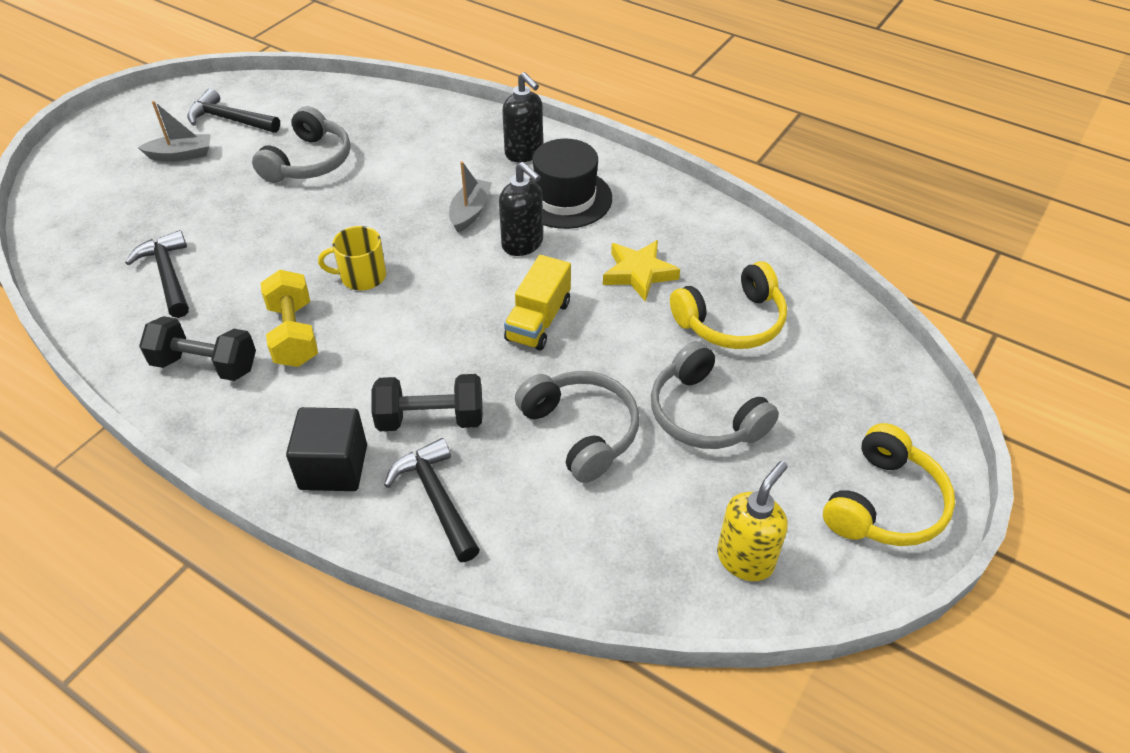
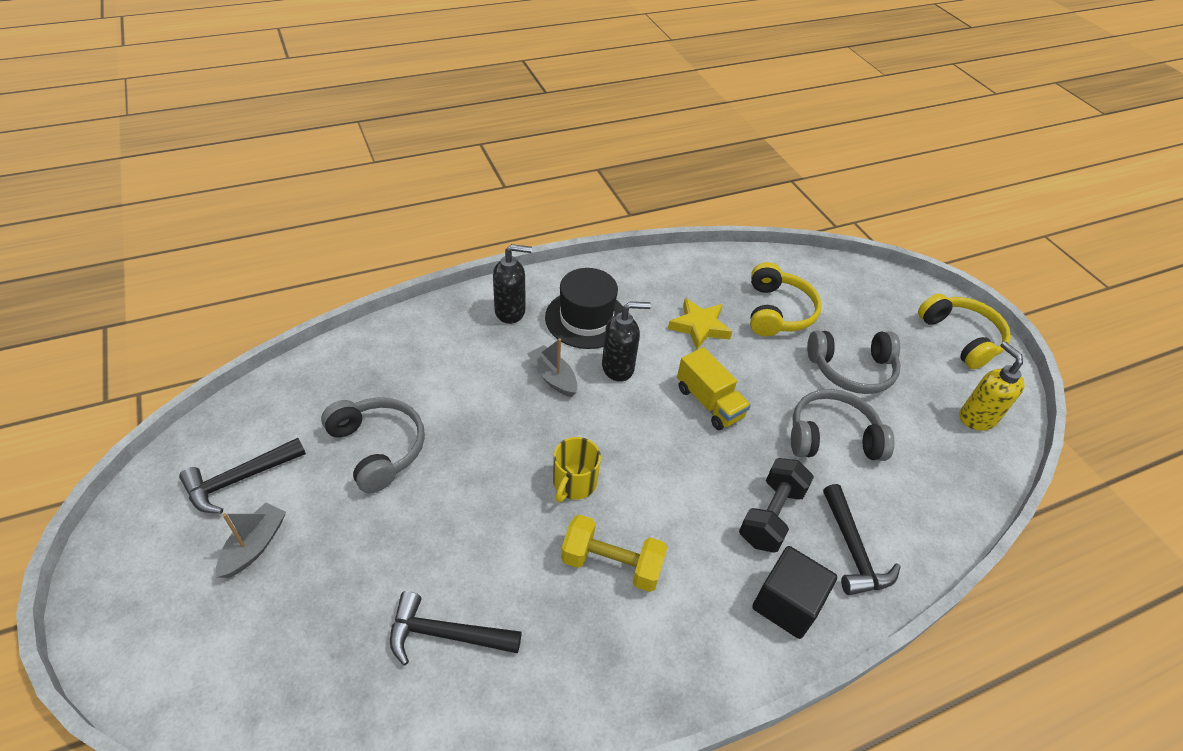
camera: 60 degrees left, 0 degrees up
(205, 365) = (603, 652): black dumbbell -> none
(436, 498) = (853, 550): black hammer -> black hammer turned 105 degrees counterclockwise

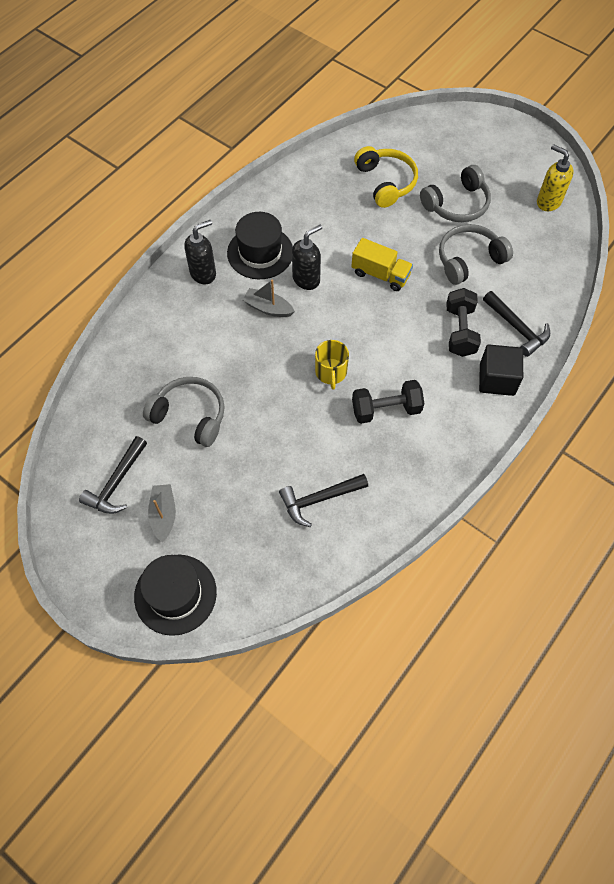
camera: 25 degrees left, 15 degrees up
(181, 655) = (175, 594): none -> black hat
(611, 564) = (386, 409): yellow dumbbell -> black dumbbell
(699, 327) = (341, 220): yellow star -> none
(961, 338) = (513, 144): yellow headphones -> none

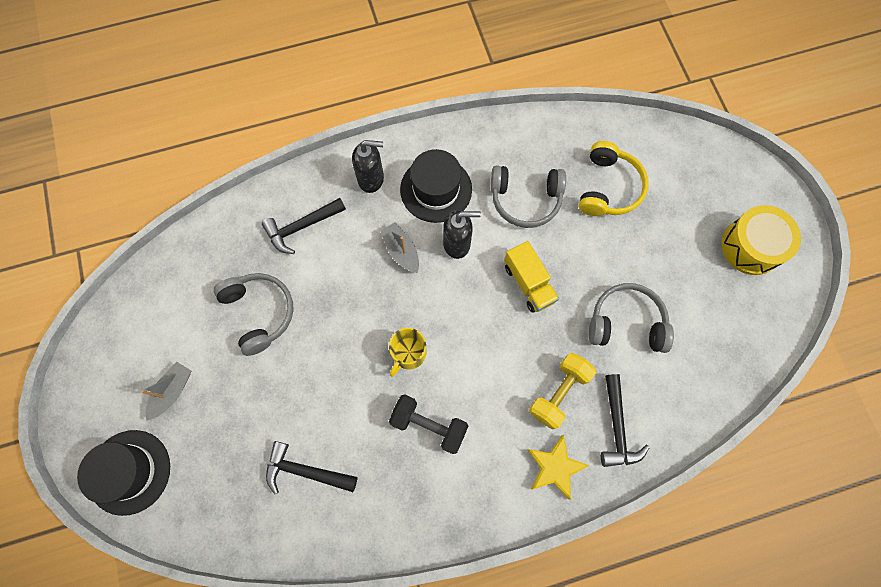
camera: 35 degrees right, 10 degrees up
(116, 483) = (158, 335): black hammer -> black hammer (301, 227)
(457, 204) = (661, 255): grey headphones -> grey headphones (525, 199)
(460, 331) = (558, 393): black dumbbell -> yellow dumbbell
(497, 379) = (555, 467): black cube -> yellow star
(511, 166) = (751, 246): none -> yellow drum
(548, 202) = (758, 311): yellow soap dispenser -> none

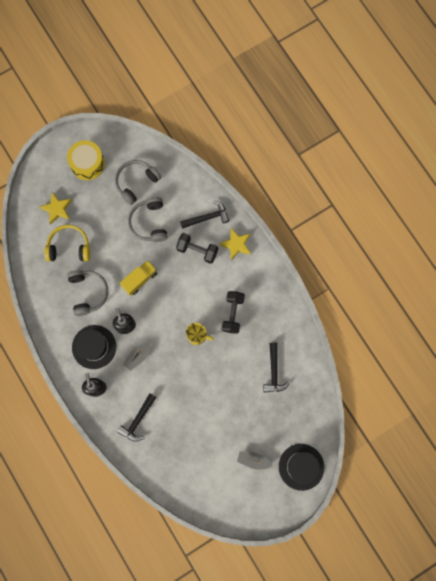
camera: 105 degrees left, 5 degrees up
(259, 313) = (196, 427): grey headphones -> grey headphones (136, 182)
(301, 227) = (138, 420): black hammer -> black hammer turned 75 degrees clockwise
(558, 393) = (197, 250): yellow dumbbell -> black dumbbell
(677, 183) = (57, 209): none -> yellow star

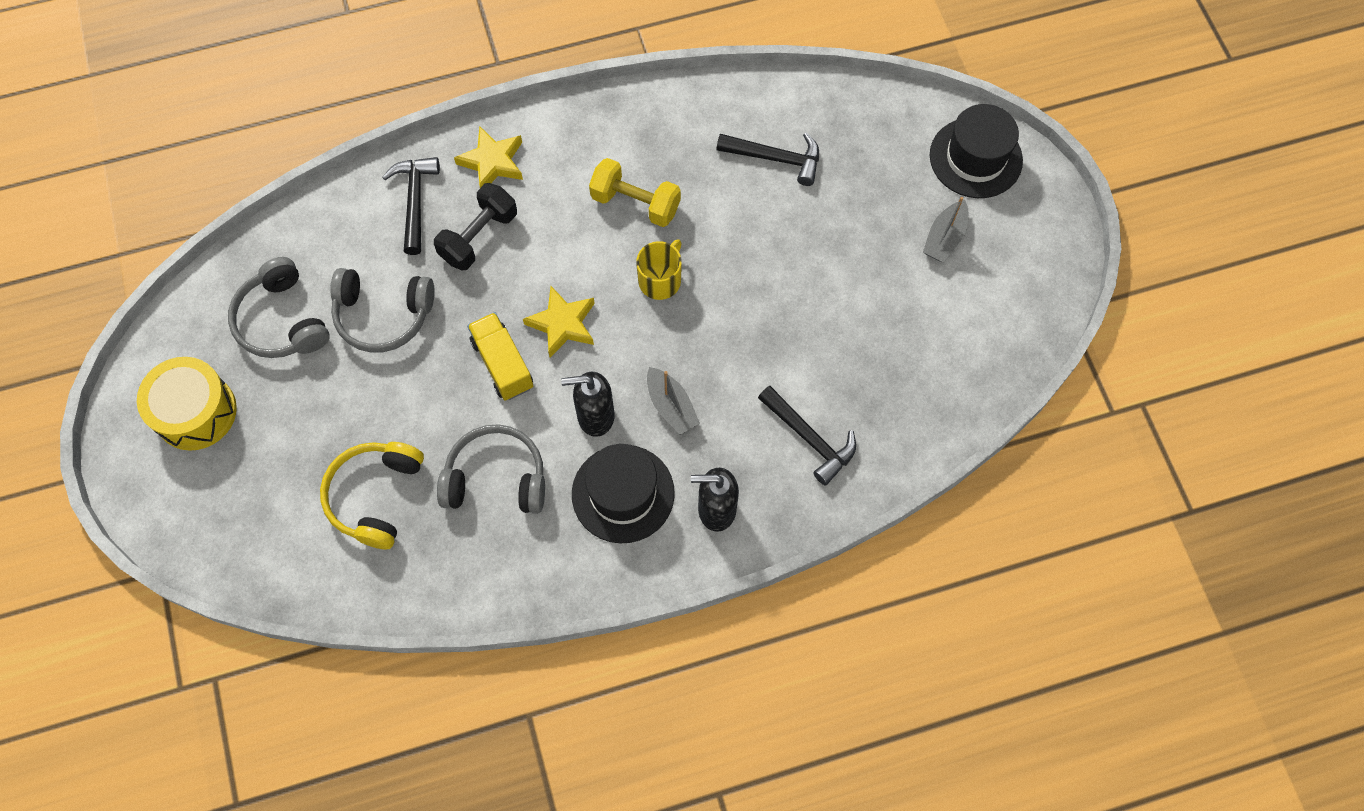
camera: 75 degrees left, 10 degrees down
(57, 209) = (275, 502): yellow star -> yellow star (563, 324)
(232, 314) = (635, 203): black dumbbell -> yellow dumbbell

